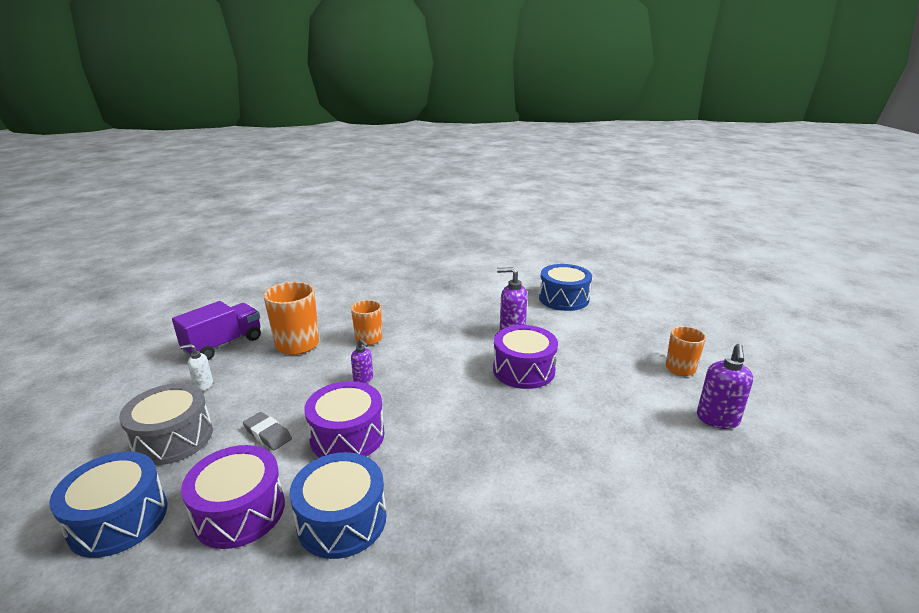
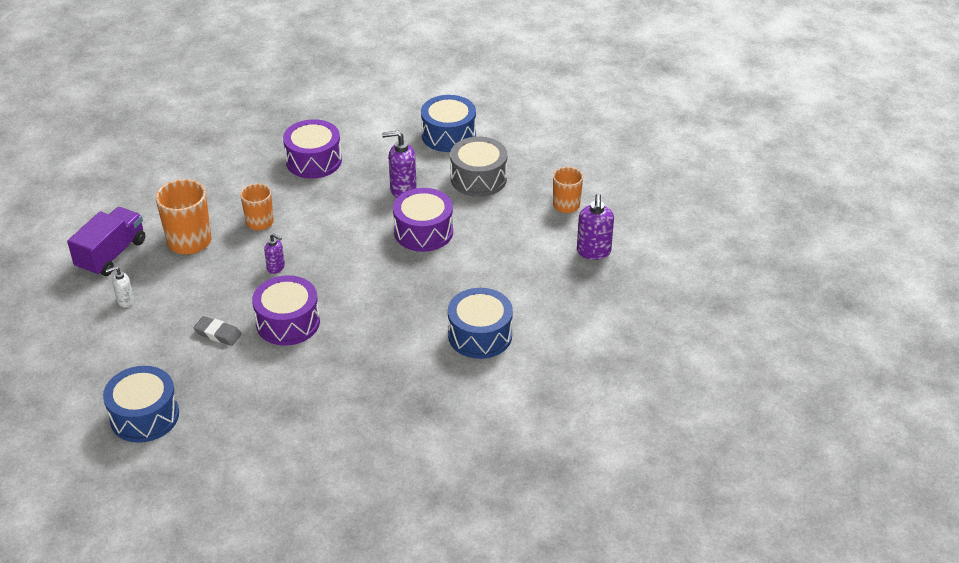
camera: 15 degrees left, 15 degrees up
(173, 438) = (136, 352): grey drum -> grey drum (478, 178)
(239, 511) = (234, 393): purple drum -> purple drum (314, 161)
(342, 520) = (315, 384): blue drum -> blue drum (480, 335)

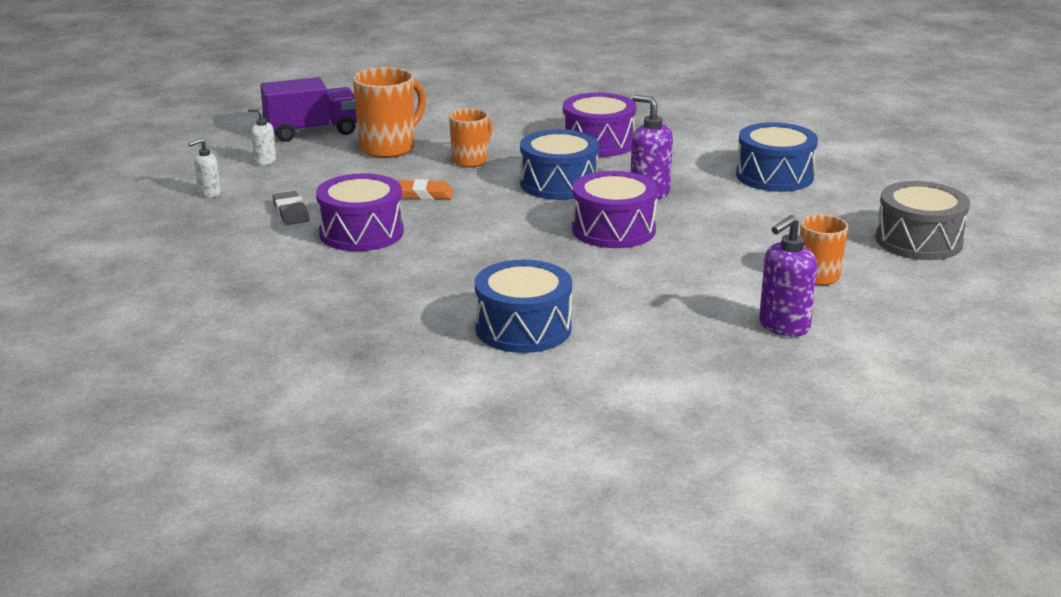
camera: 45 degrees right, 15 degrees down
(136, 351) = (209, 193): none -> white soap dispenser
(144, 416) = (131, 234): blue drum -> blue drum (559, 184)
(276, 268) = (424, 194): purple soap dispenser -> orange eraser
(478, 178) = (749, 217): grey drum -> grey drum (918, 241)

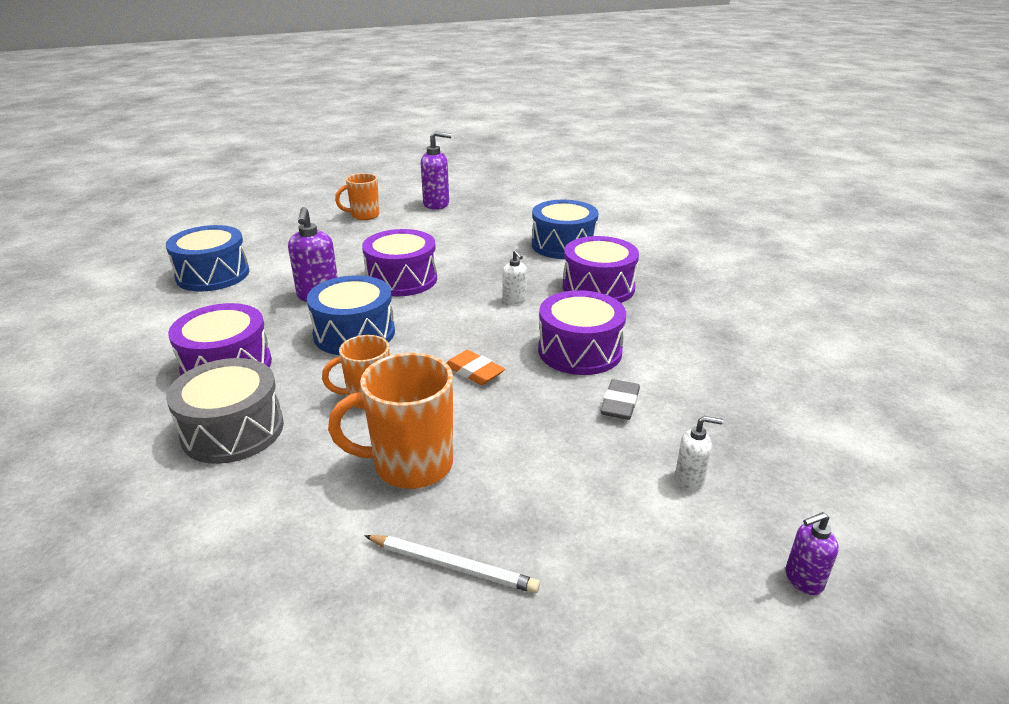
camera: 140 degrees left, 5 degrees up
(120, 179) = (803, 580): none -> purple soap dispenser
(265, 161) = (578, 517): white soap dispenser -> white soap dispenser (514, 300)
(312, 132) = (452, 565): purple truck -> white pencil
(413, 291) = (598, 287): none -> purple drum
(918, 241) = (272, 212): grey drum -> grey drum (233, 430)

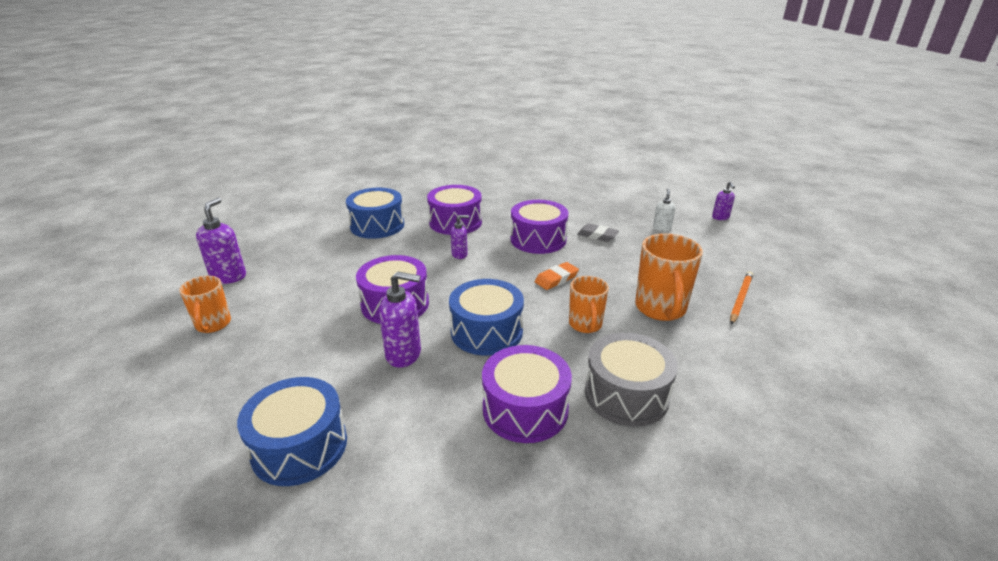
camera: 80 degrees left, 0 degrees up
(452, 565) = (740, 299): white pencil -> orange pencil
(514, 300) = (459, 254): white soap dispenser -> purple soap dispenser

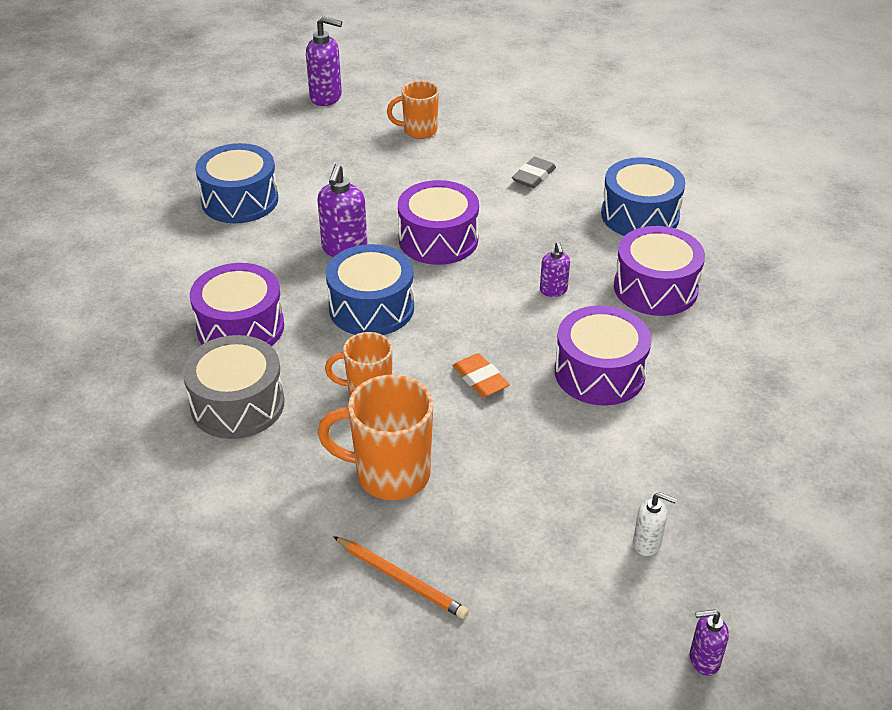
camera: 95 degrees right, 10 degrees up
(229, 276) = (509, 124): purple soap dispenser -> purple soap dispenser (326, 97)
(597, 235) = (615, 446): grey eraser -> grey eraser (533, 176)

